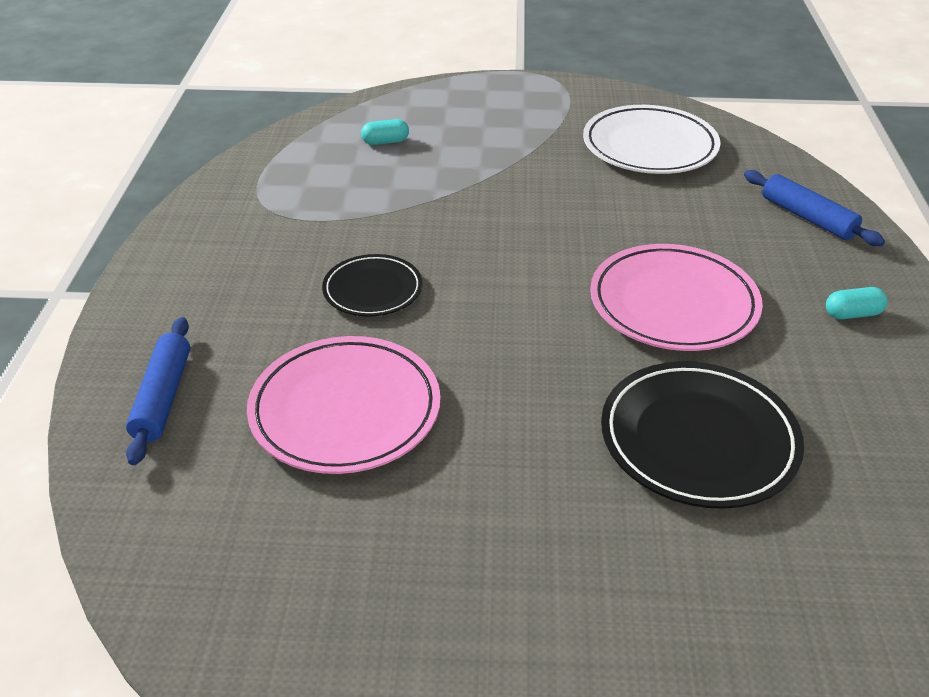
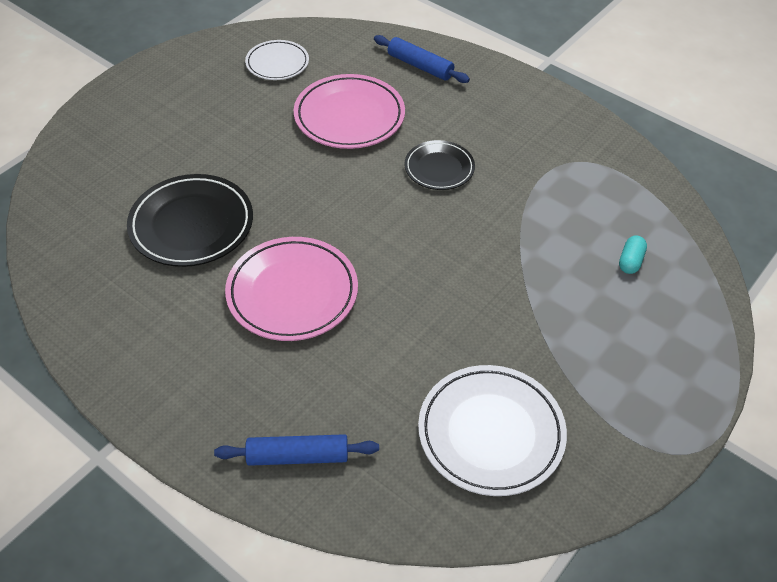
camera: 125 degrees right, 10 degrees up
(280, 572) = (277, 63): none -> white plate
(852, 314) = (188, 379): turquoise capsule -> none

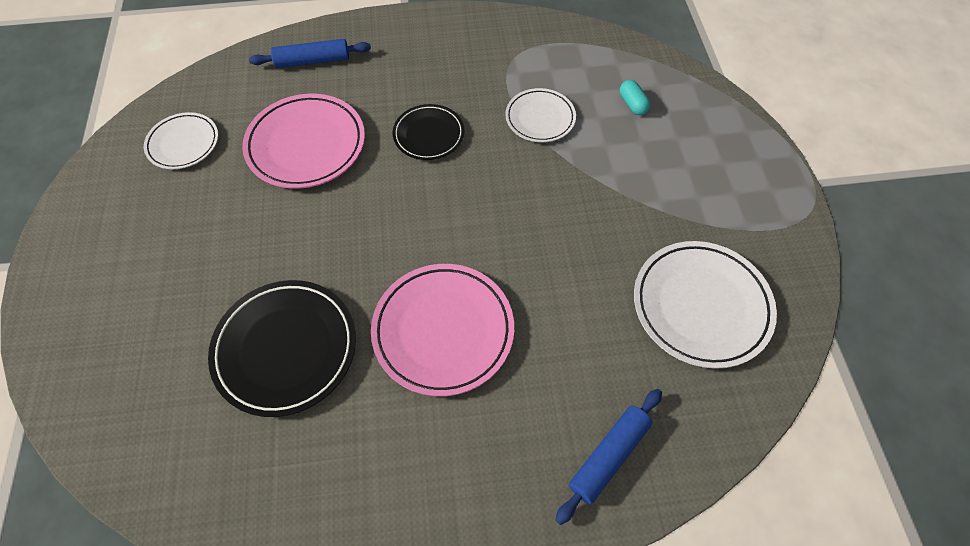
camera: 45 degrees left, 10 degrees up
(538, 216) = (540, 118): none -> white plate

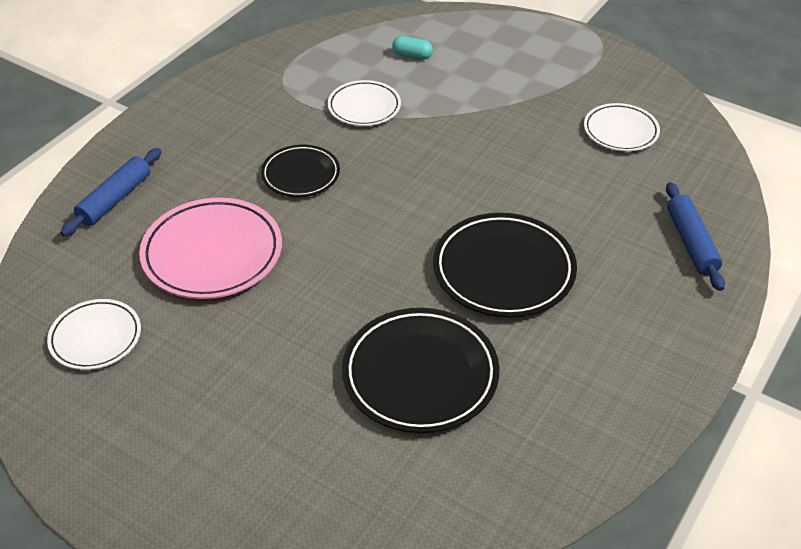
camera: 50 degrees left, 15 degrees down
(443, 331) = (503, 270): pink plate -> black plate
(701, 306) = (620, 131): white plate -> white plate, size x0.60

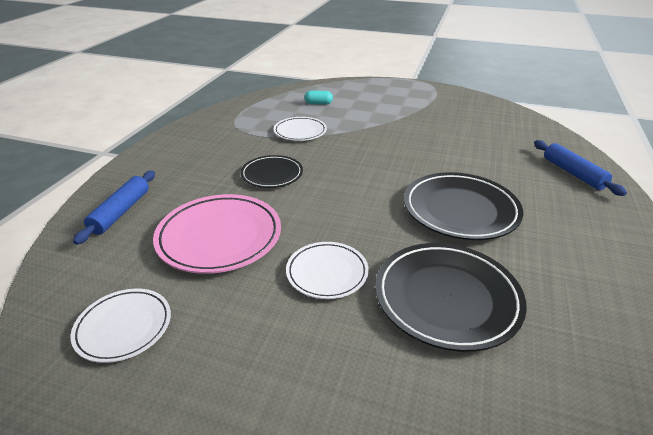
camera: 15 degrees left, 10 degrees down
(620, 131) = (477, 123): white plate -> white plate (327, 273)

